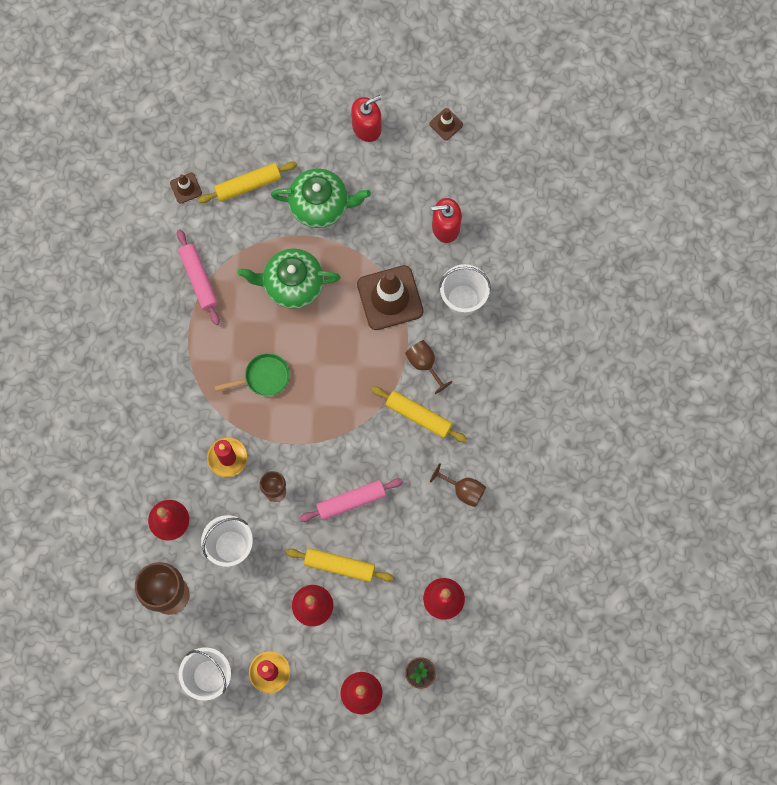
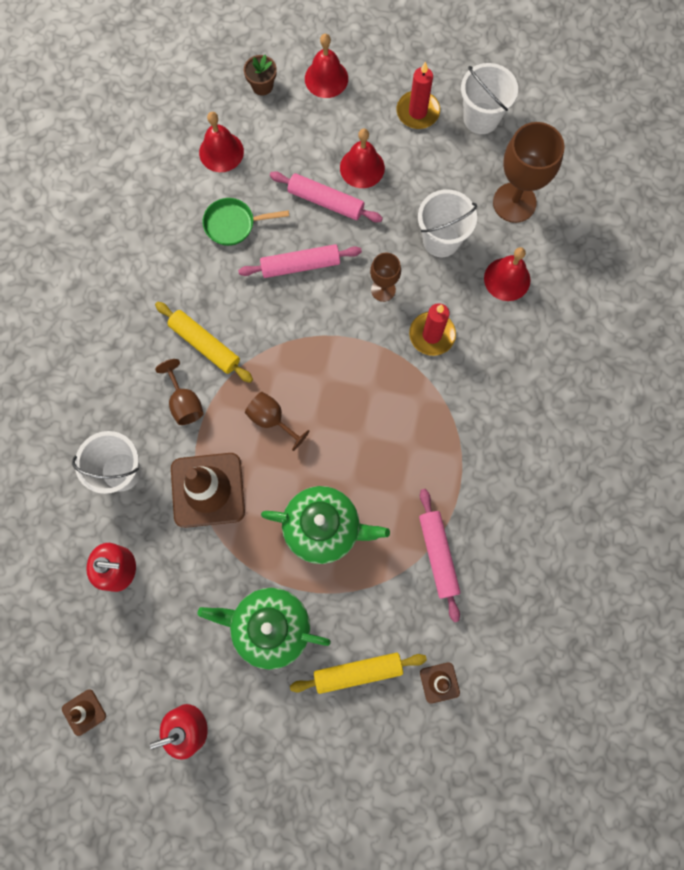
camera: 170 degrees left, 0 degrees up
(264, 377) = (376, 419): green pan -> green pan (233, 224)
(339, 566) = (326, 201): yellow rolling pin -> pink rolling pin
(463, 490) = (174, 256): brown goblet -> brown goblet (271, 419)

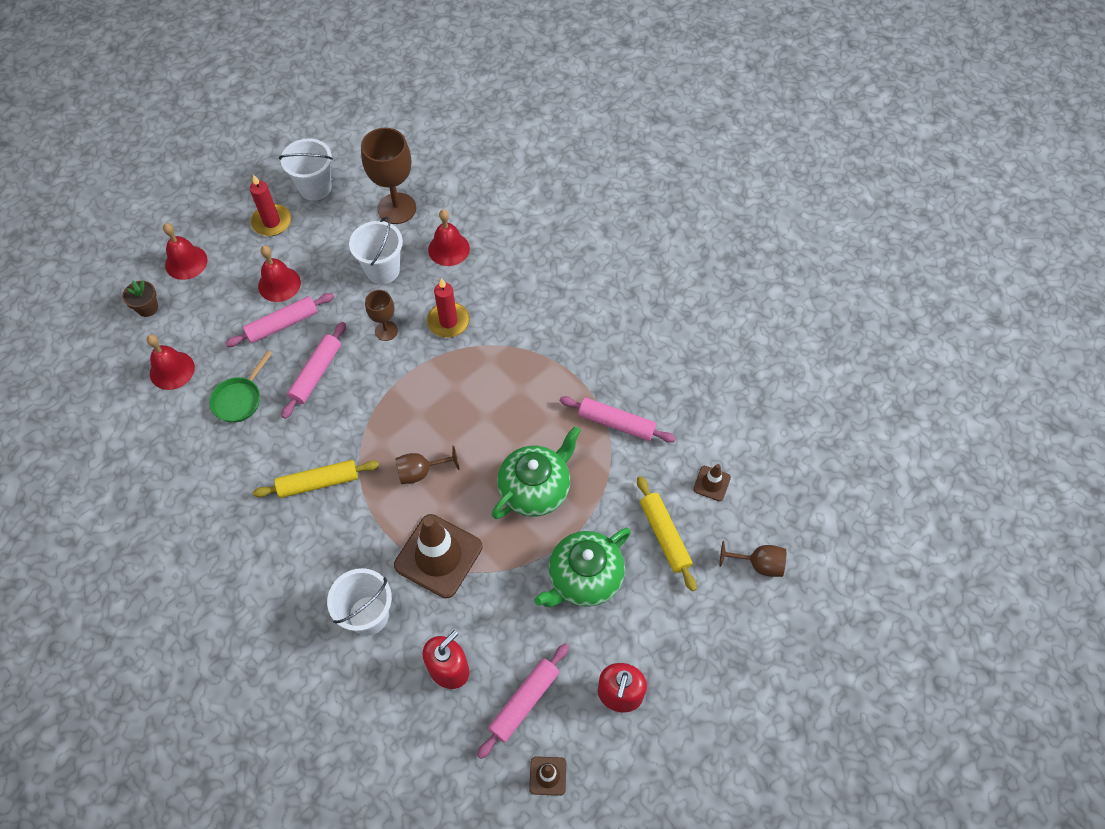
camera: 55 degrees left, 15 degrees down
(131, 650) = (524, 702): none -> pink rolling pin
(184, 402) = (352, 528): brown goblet -> brown goblet (758, 564)
(358, 672) = (665, 535): yellow rolling pin -> yellow rolling pin turned 45 degrees counterclockwise

